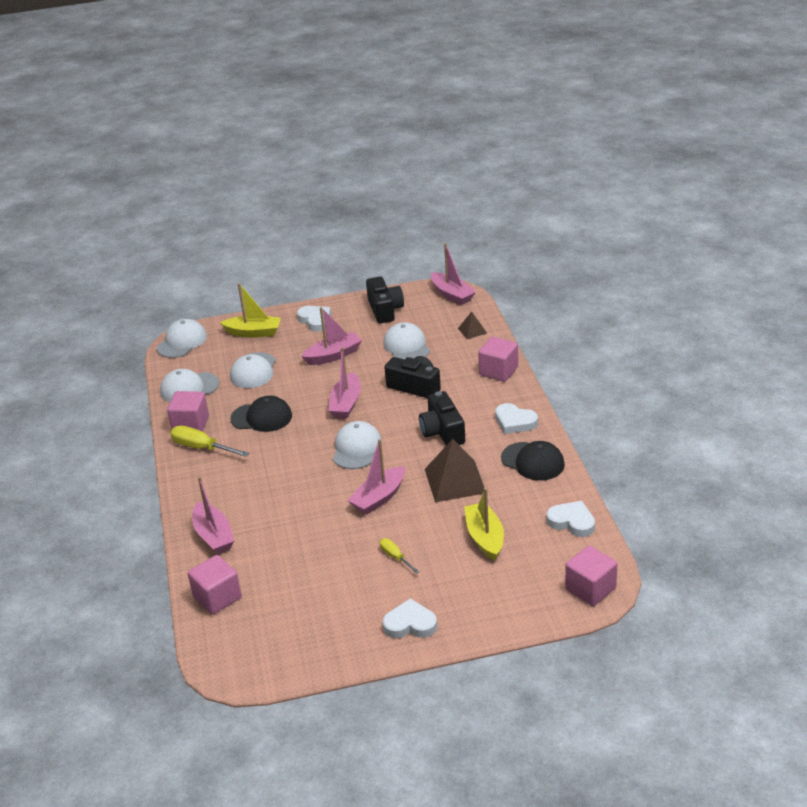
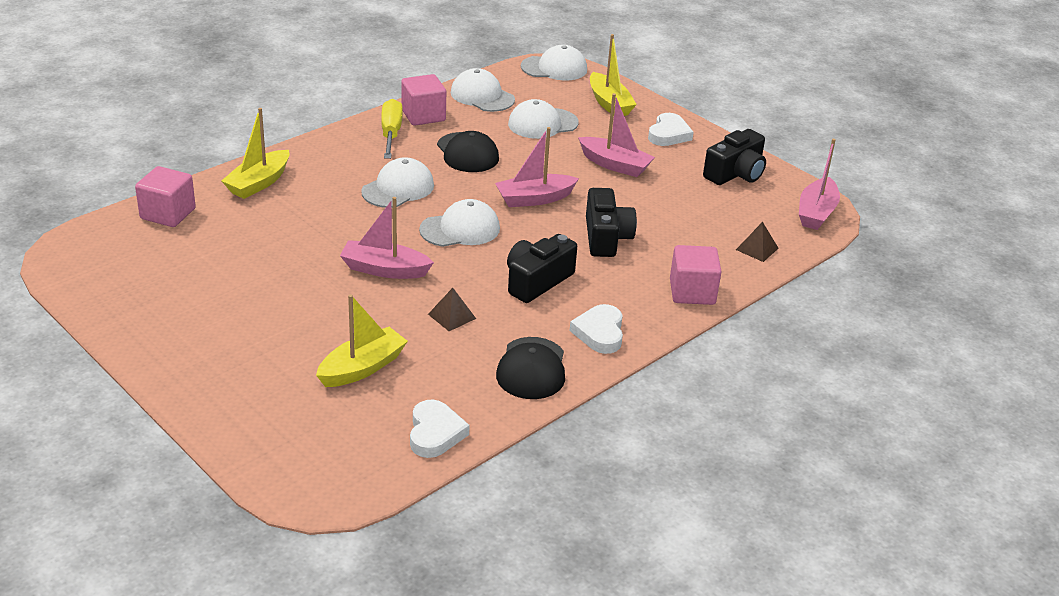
camera: 55 degrees right, 0 degrees up
(213, 536) = (258, 183): pink boat -> yellow boat
(395, 557) = (291, 309): yellow screwdriver -> none
(406, 346) = (678, 209): white cap -> white cap (398, 188)
(410, 624) = (185, 352): white heart -> none
(455, 480) = (452, 316): brown pyramid -> brown pyramid, size x0.50
(590, 589) = (315, 482): pink cube -> none

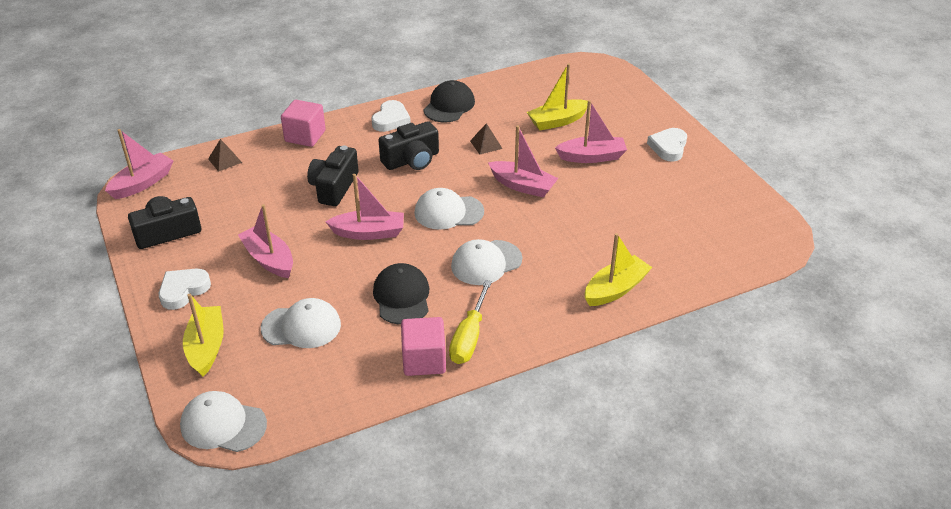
camera: 160 degrees left, 5 degrees up
(168, 214) = (699, 265): pink cube -> none
(302, 320) = (592, 157): none -> pink boat
(435, 433) = (524, 82): white heart -> white heart (668, 147)
(482, 96) = (342, 384): white cap -> none

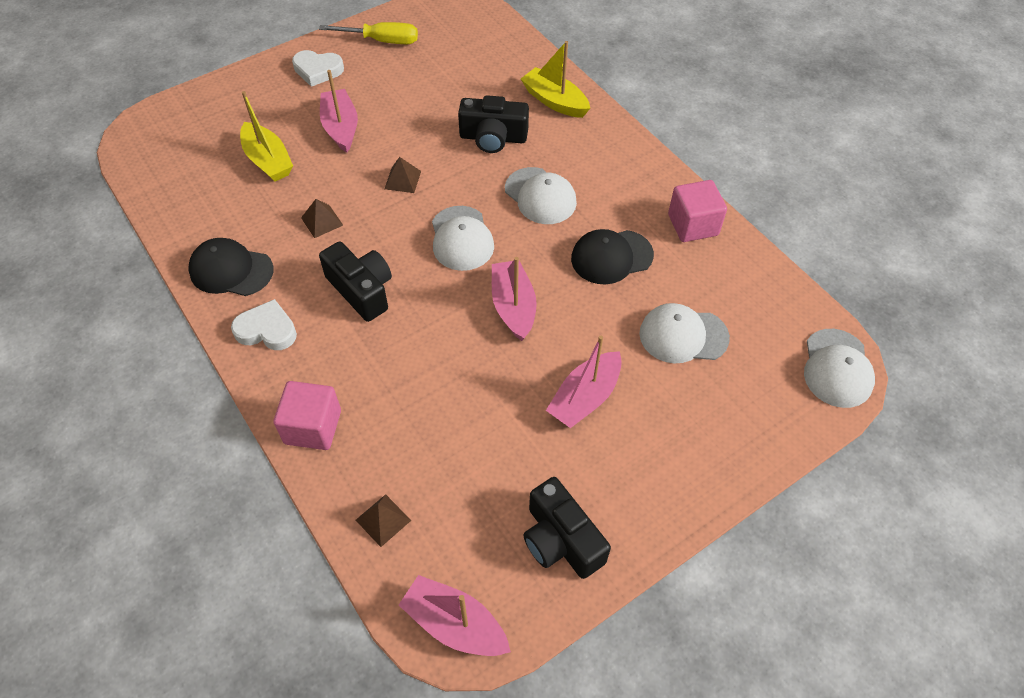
camera: 100 degrees left, 15 degrees up
(183, 290) = (665, 476): white heart -> none
(206, 347) = (744, 418): yellow boat -> none
(301, 326) = (683, 335): white cap -> white cap turned 75 degrees counterclockwise
(334, 187) = (430, 362): black camera -> black camera (493, 138)
(469, 338) = (652, 196): yellow screwdriver -> yellow screwdriver (382, 41)
(523, 186) = (402, 180): pink boat -> brown pyramid

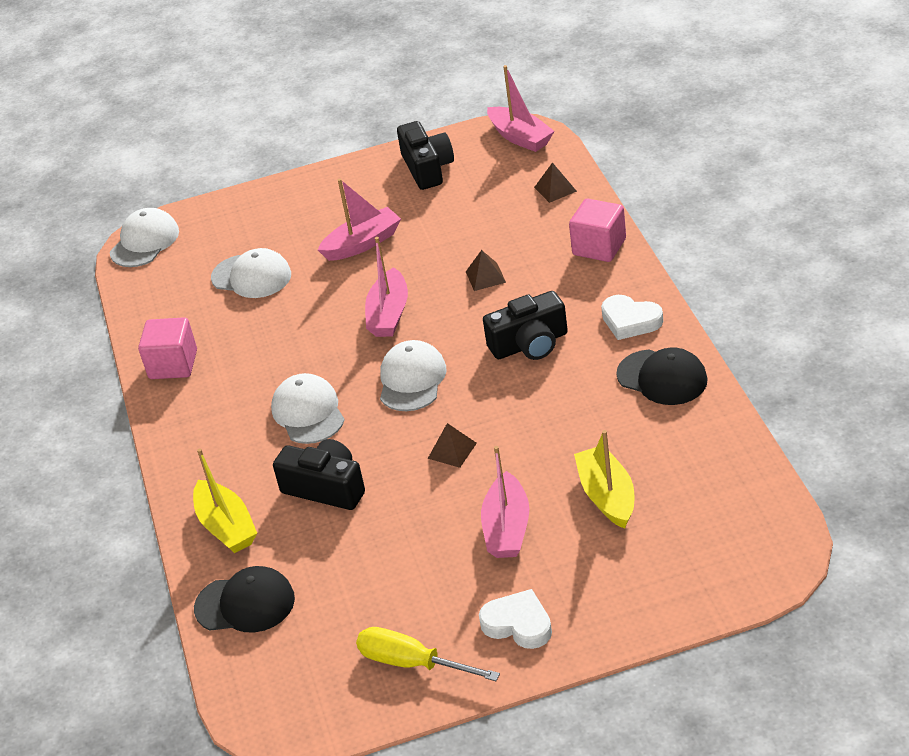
camera: 155 degrees left, 15 degrees down
(322, 221) = (556, 415): brown pyramid -> brown pyramid (485, 277)
(361, 290) = (530, 344): black camera -> black camera turned 90 degrees counterclockwise
(611, 257) = (272, 345): black cap -> black cap (245, 604)

